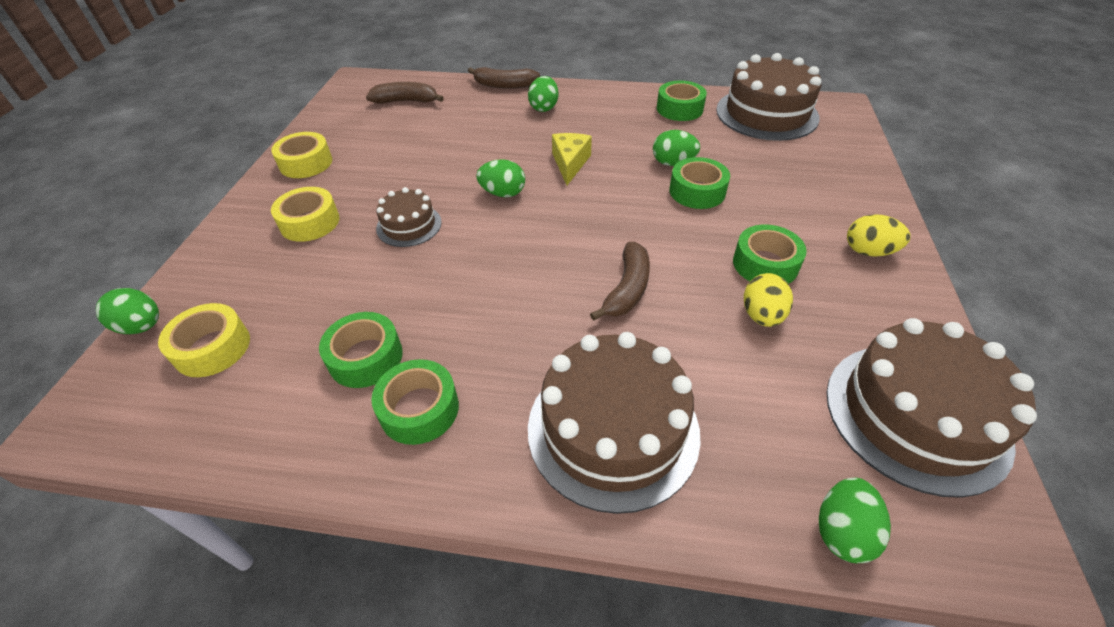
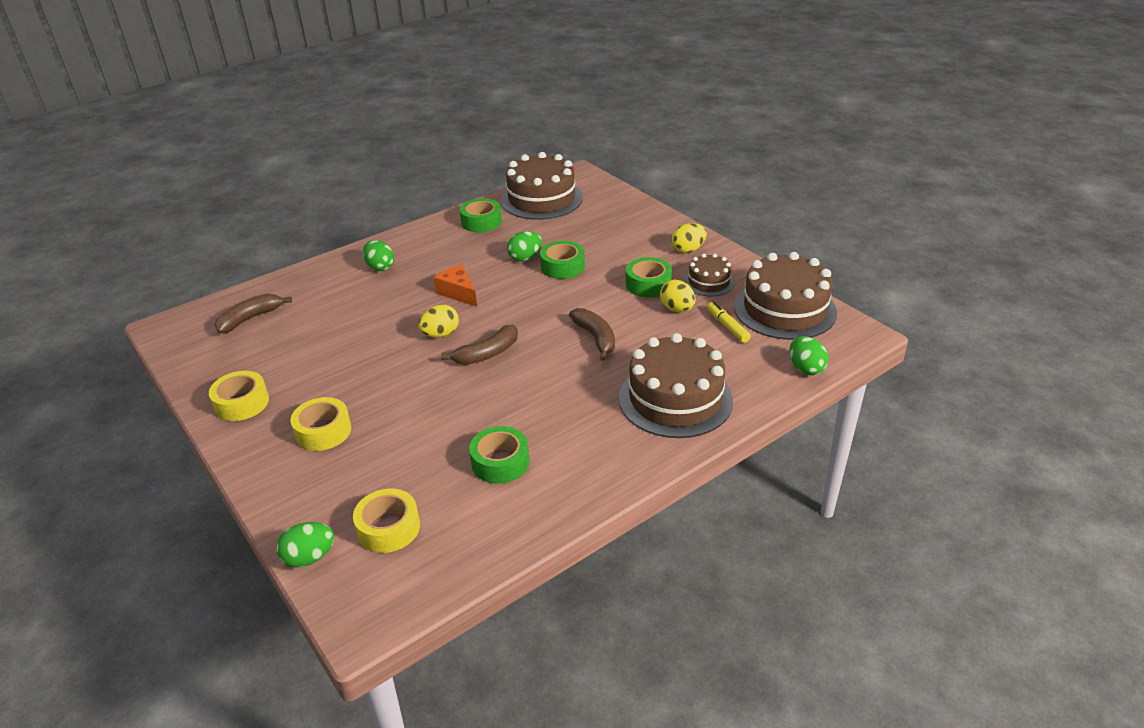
camera: 45 degrees left, 10 degrees down
(409, 225) = (405, 388): brown cake -> brown cake (709, 282)
(419, 409) = (570, 459): green tape -> none
(503, 193) = (440, 334): green egg -> yellow egg
(504, 85) = (320, 267): brown banana -> brown banana (487, 354)
(570, 163) = (458, 293): yellow cheese -> orange cheese
(799, 381) = (727, 326): none -> yellow marker

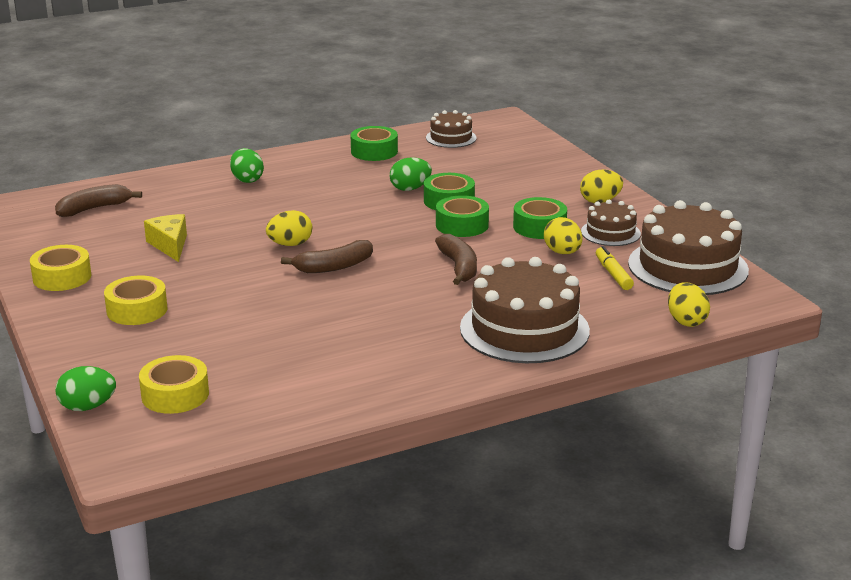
camera: 10 degrees right, 10 degrees down
(332, 351) = (170, 245): none -> yellow cheese
(458, 293) = (323, 211): orange cheese -> none
(500, 462) = (311, 358): green tape -> green tape (462, 225)
(541, 199) = (451, 138): brown cake -> brown cake, size x0.53
(805, 368) = (686, 321): green egg -> yellow egg

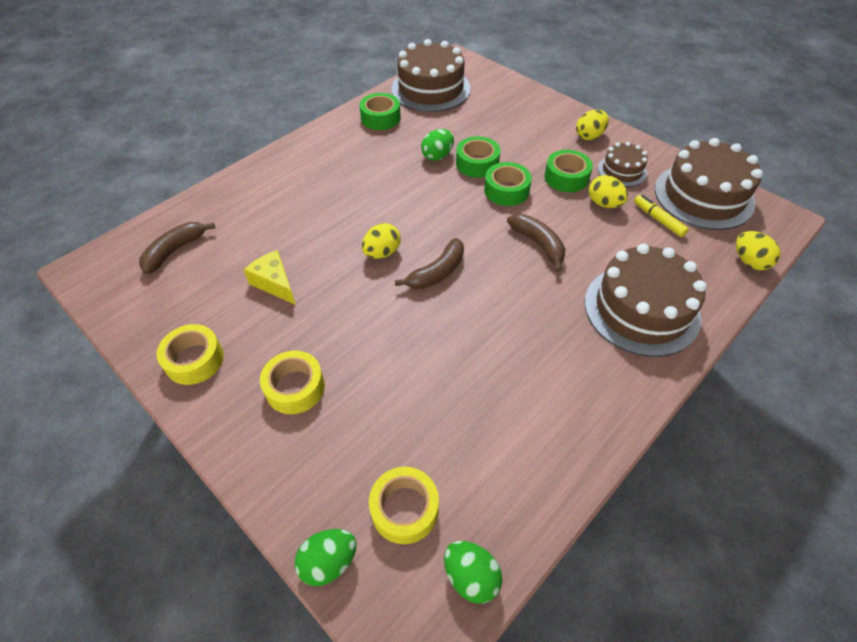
camera: 20 degrees left, 25 degrees up
(247, 180) = (295, 177): green egg -> green egg (471, 576)
(451, 138) = (430, 89): brown cake -> brown cake, size x1.90

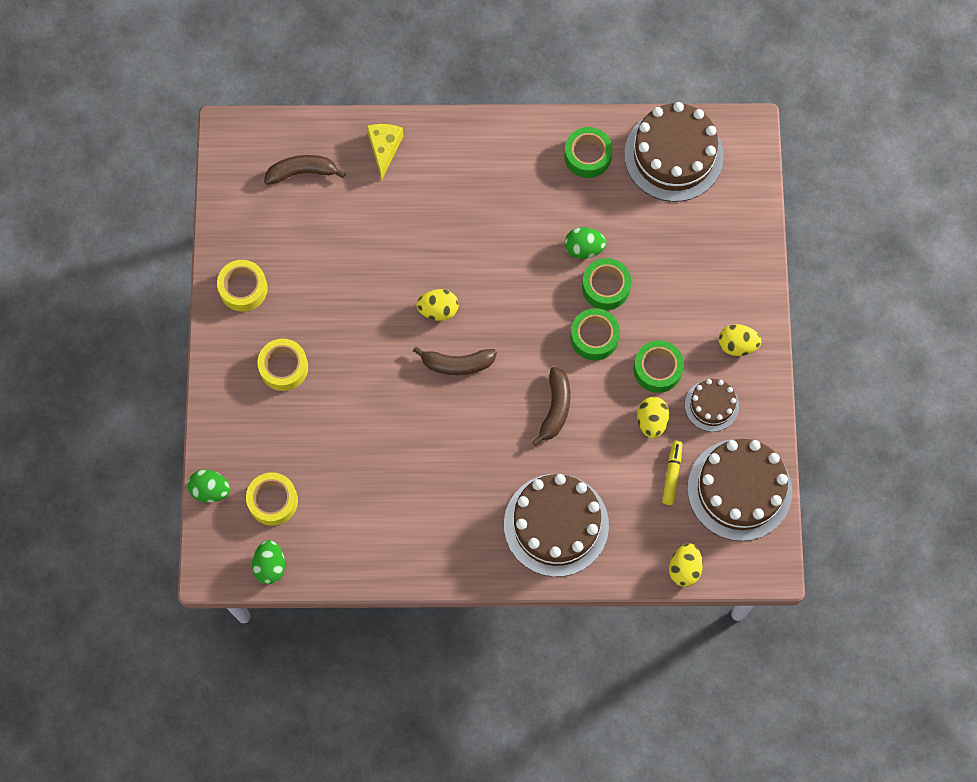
camera: 45 degrees right, 20 degrees up
(274, 283) = (342, 269): yellow cheese -> yellow cheese (384, 149)

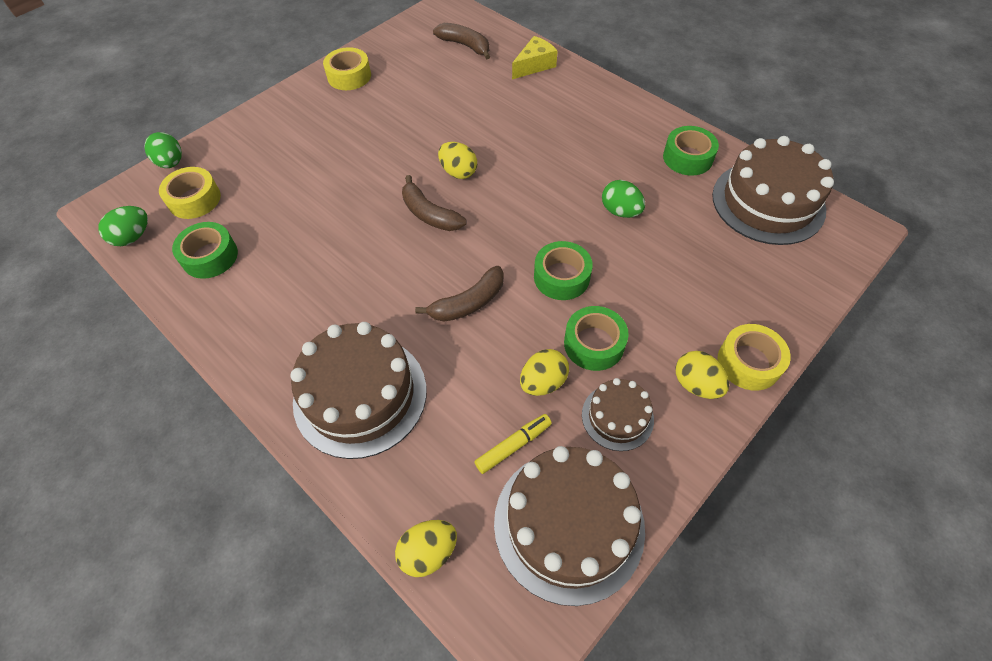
camera: 45 degrees right, 15 degrees down
(283, 367) = (313, 131): yellow tape -> yellow tape (748, 362)
(606, 287) = (611, 249): green tape -> green tape (210, 256)

